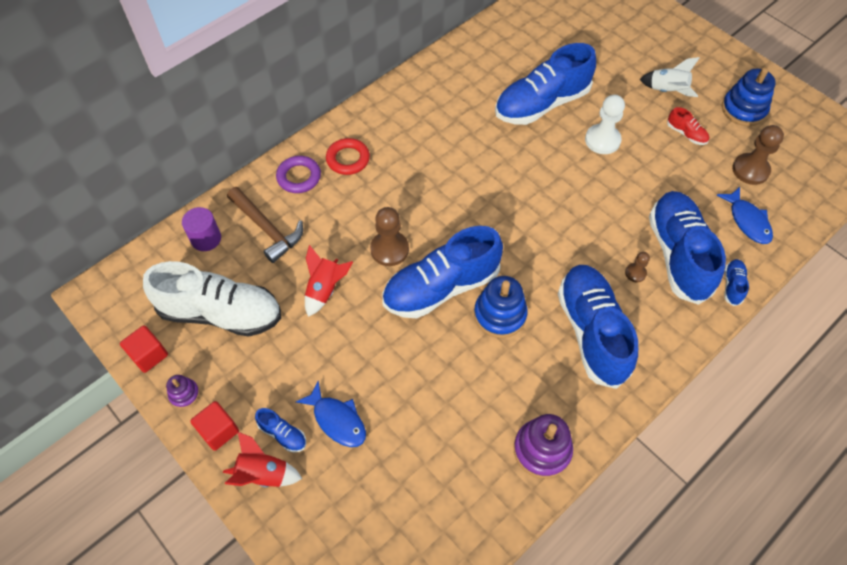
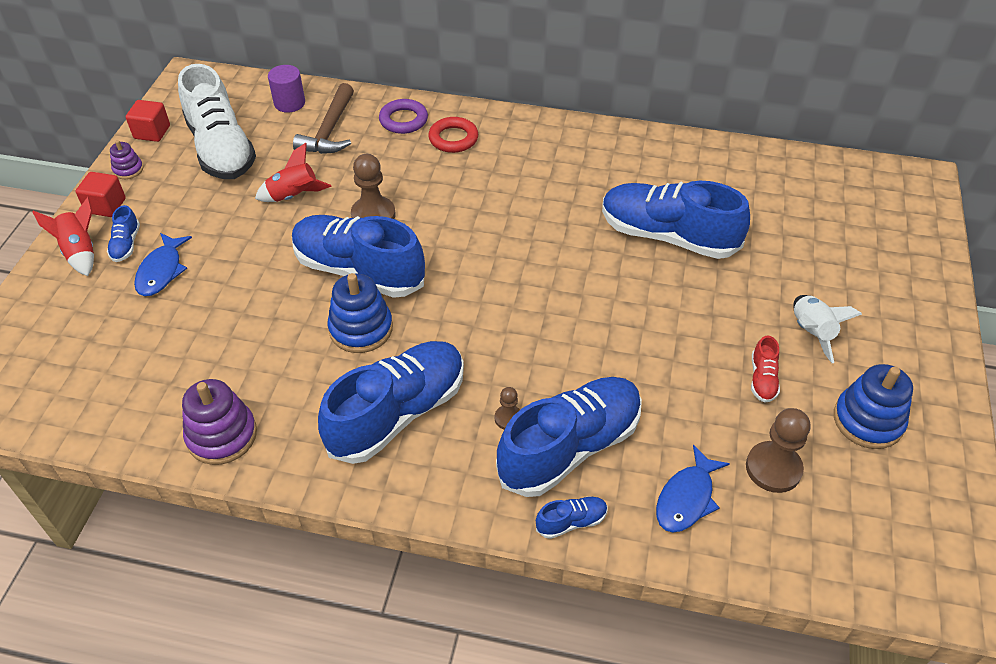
camera: 55 degrees right, 10 degrees down
(602, 140) = (670, 308): white pawn -> none

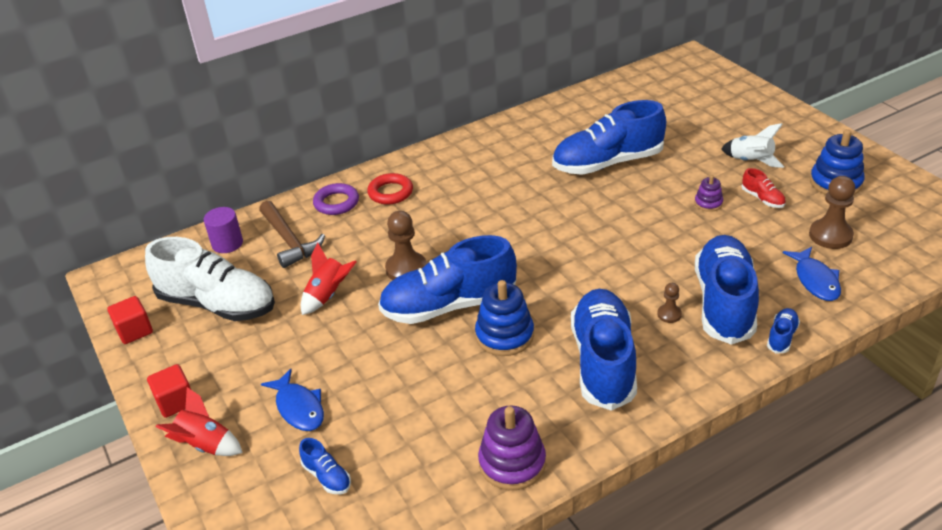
camera: 40 degrees left, 10 degrees down
(126, 244) = (238, 413): blue shoe -> blue shoe (327, 476)
(128, 169) = (155, 367): purple stacking toy -> purple stacking toy (708, 203)

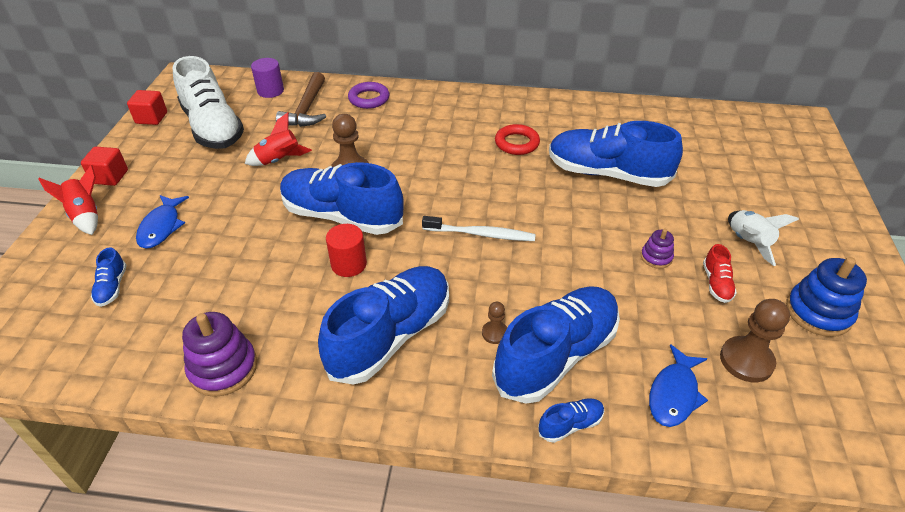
camera: 35 degrees right, 5 degrees up
(390, 192) = (413, 110): red ring -> red ring (517, 143)
(504, 335) = (349, 264): blue stacking toy -> red cylinder
(573, 256) = (480, 234): none -> white toothbrush

